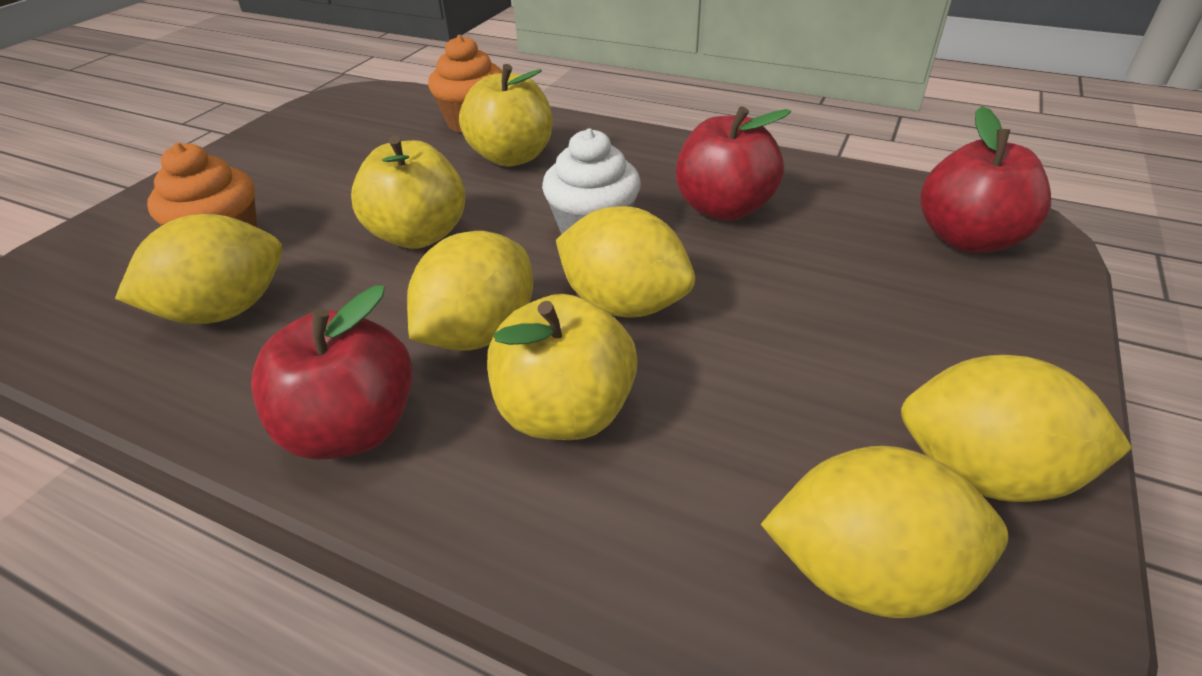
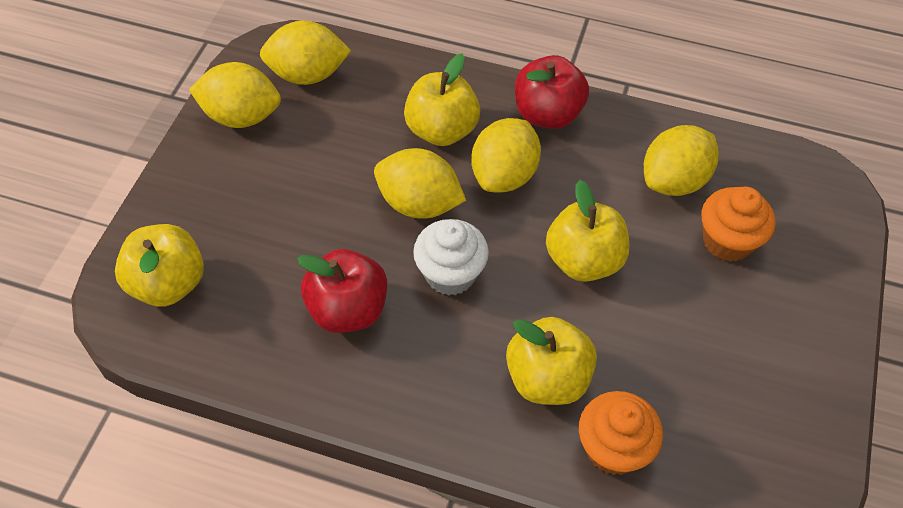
camera: 170 degrees right, 15 degrees up
(967, 239) = (168, 284): red apple -> yellow apple

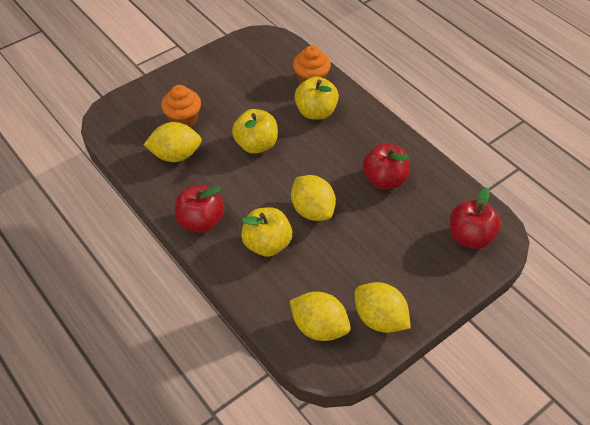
camera: 145 degrees left, 5 degrees down
(168, 284) = (470, 237): yellow apple -> red apple
(450, 274) = (323, 170): white cupcake -> none
(504, 175) = (256, 201): yellow lemon -> none

